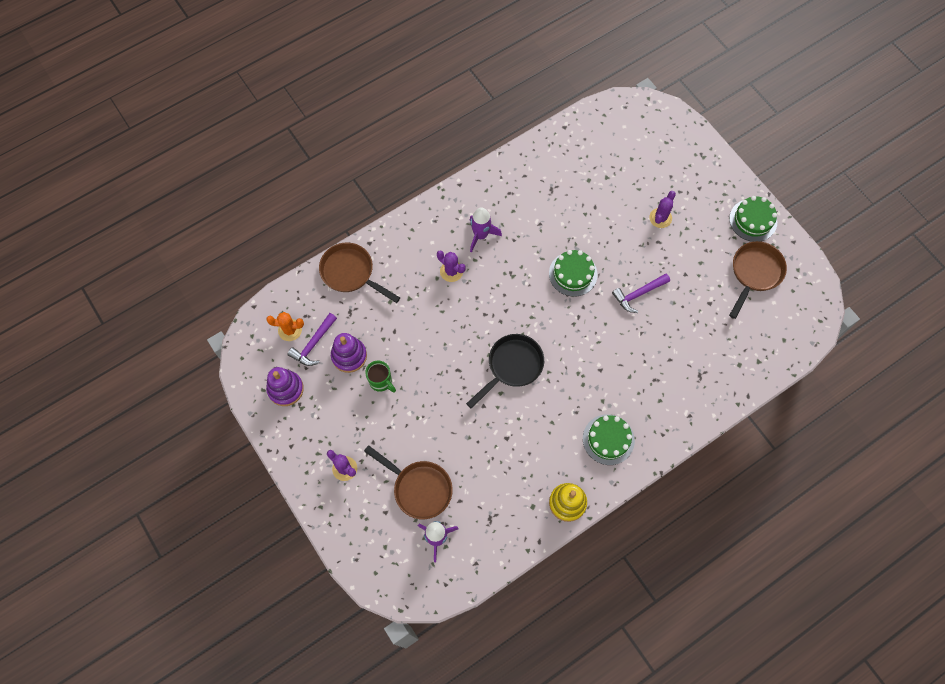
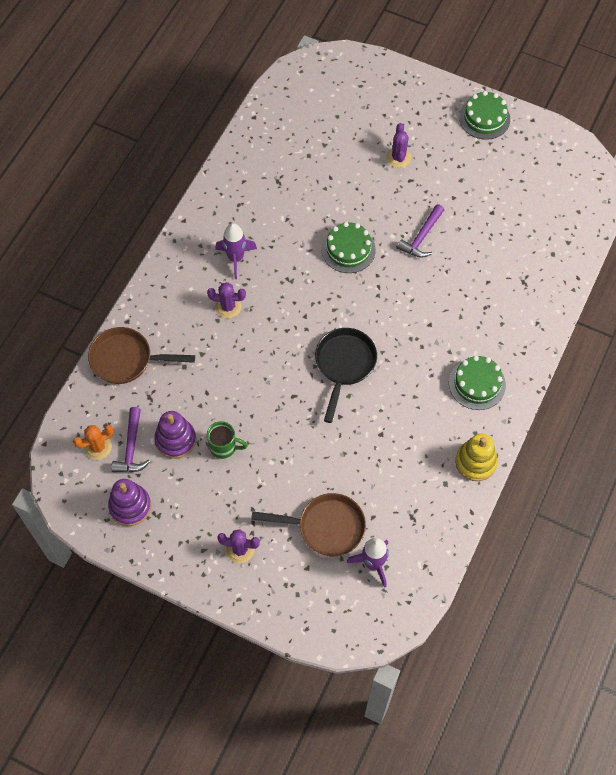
camera: 30 degrees left, 5 degrees down
(754, 273) = (515, 165): brown pan -> none

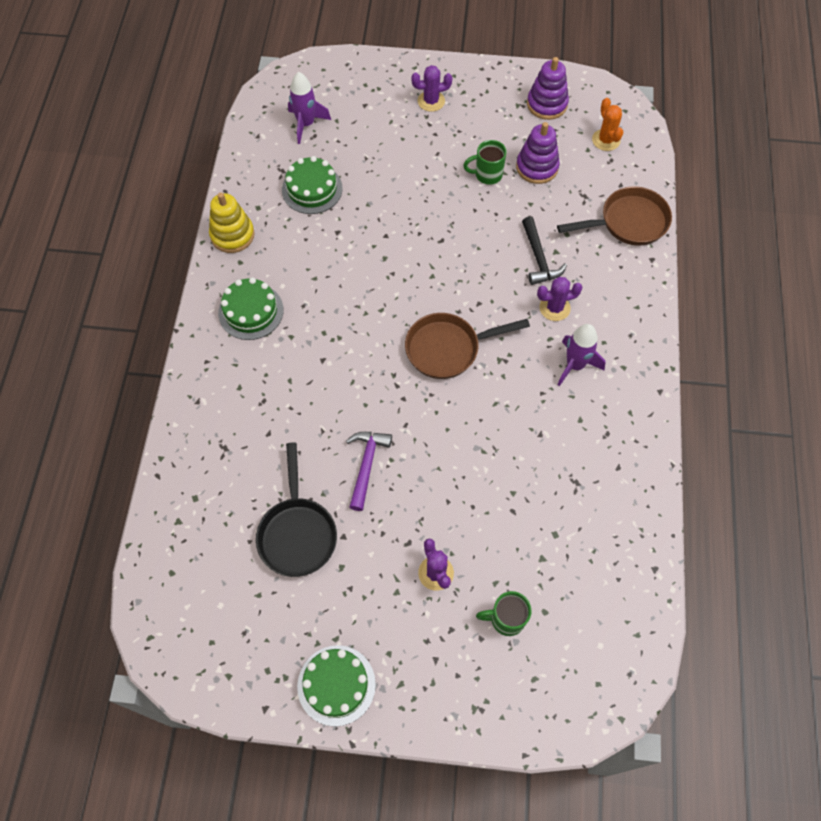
camera: 160 degrees right, 0 degrees up
(98, 447) = (606, 140): orange cactus -> orange cactus turned 60 degrees counterclockwise
(131, 447) = (574, 149): purple hammer -> none
(219, 352) = (539, 258): none -> black hammer
(326, 527) = (360, 139): brown pan -> brown pan (448, 349)
(344, 365) = (401, 286): black pan -> black pan (297, 533)
(348, 249) = (449, 419): green cake -> green cake (312, 189)
(364, 119) = (506, 619): none -> green mug

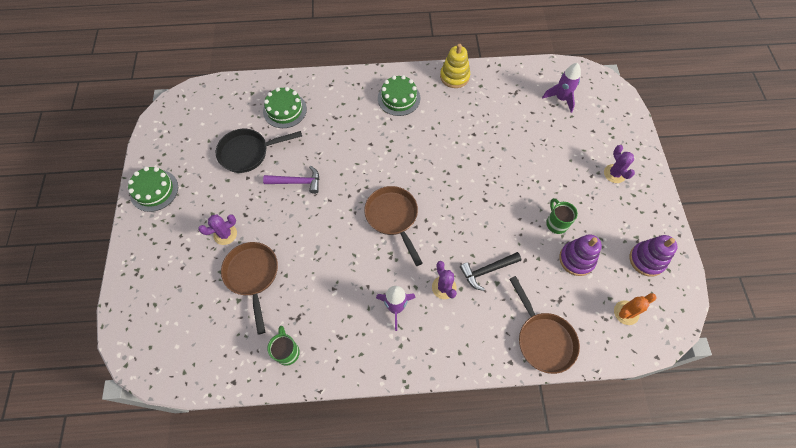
camera: 80 degrees right, 0 degrees up
(312, 189) = (505, 112): green cake -> green cake (285, 110)
(506, 619) = (195, 281): green mug -> green mug (287, 351)
(508, 537) = (253, 276): none -> brown pan

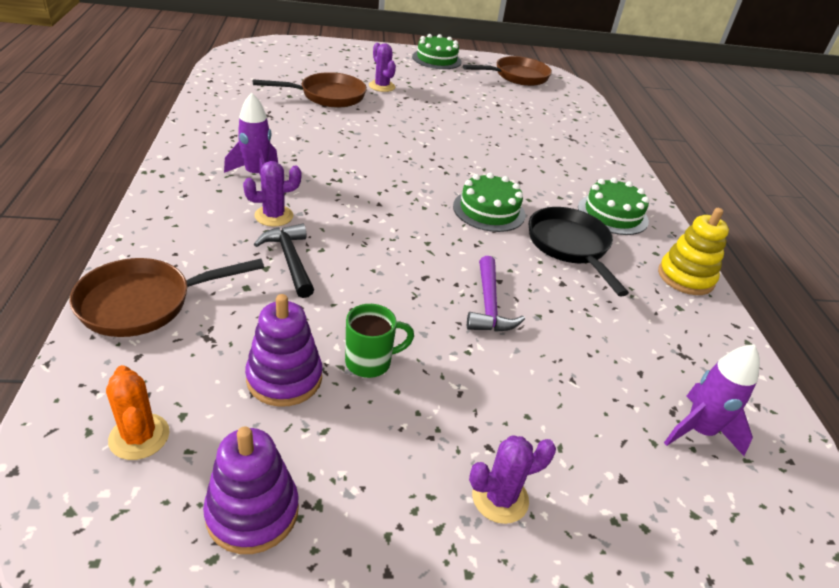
camera: 85 degrees right, 25 degrees down
(248, 153) = (490, 104): black pan -> black pan (570, 247)
(285, 110) = (559, 128): green cake -> green cake (489, 210)
(287, 351) = (230, 106): green mug -> none
(297, 182) = (451, 128): purple hammer -> purple hammer (489, 305)
(393, 217) = (395, 187): brown pan -> brown pan (517, 76)

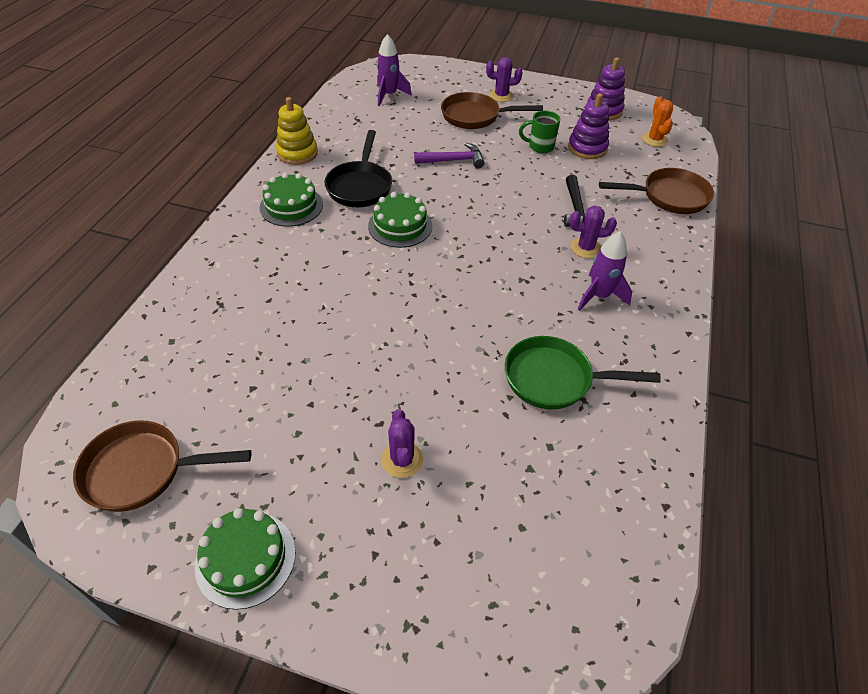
camera: 155 degrees left, 10 degrees up
(292, 122) = (554, 379): none -> green pan
(327, 96) = (495, 438): brown pan -> brown pan (475, 116)
(489, 305) = (453, 160): purple hammer -> purple hammer turned 60 degrees clockwise

